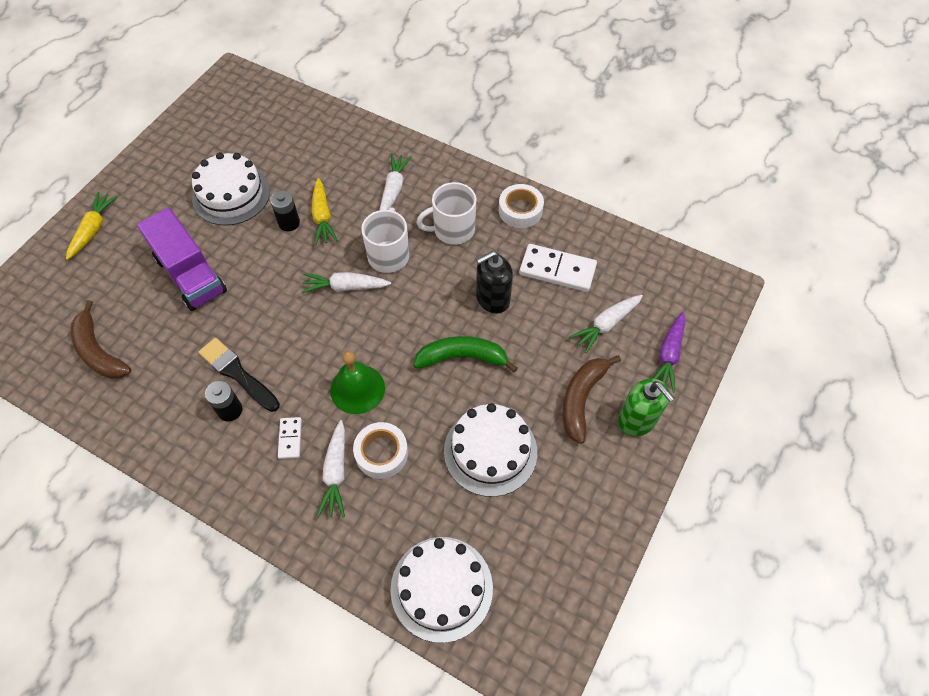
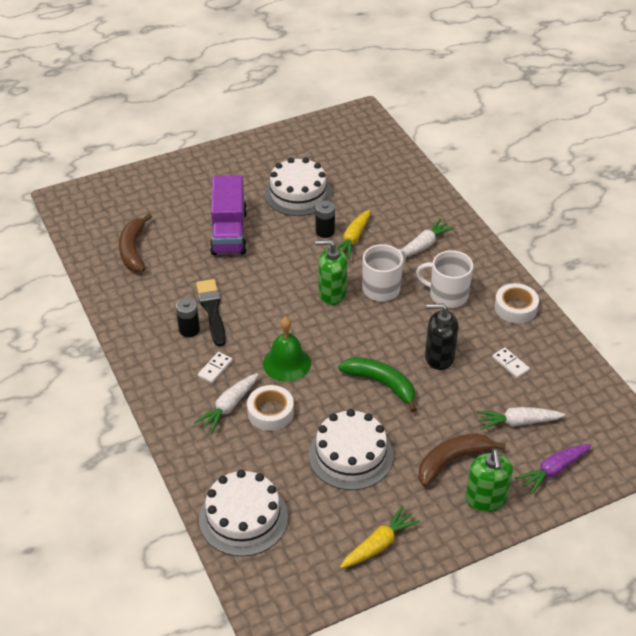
camera: 35 degrees right, 15 degrees down
(93, 229) = (187, 173): yellow carrot -> yellow carrot (379, 544)
(345, 287) = (332, 293): white carrot -> green soap dispenser
(557, 270) = (510, 364): white domino -> white domino, size x0.52

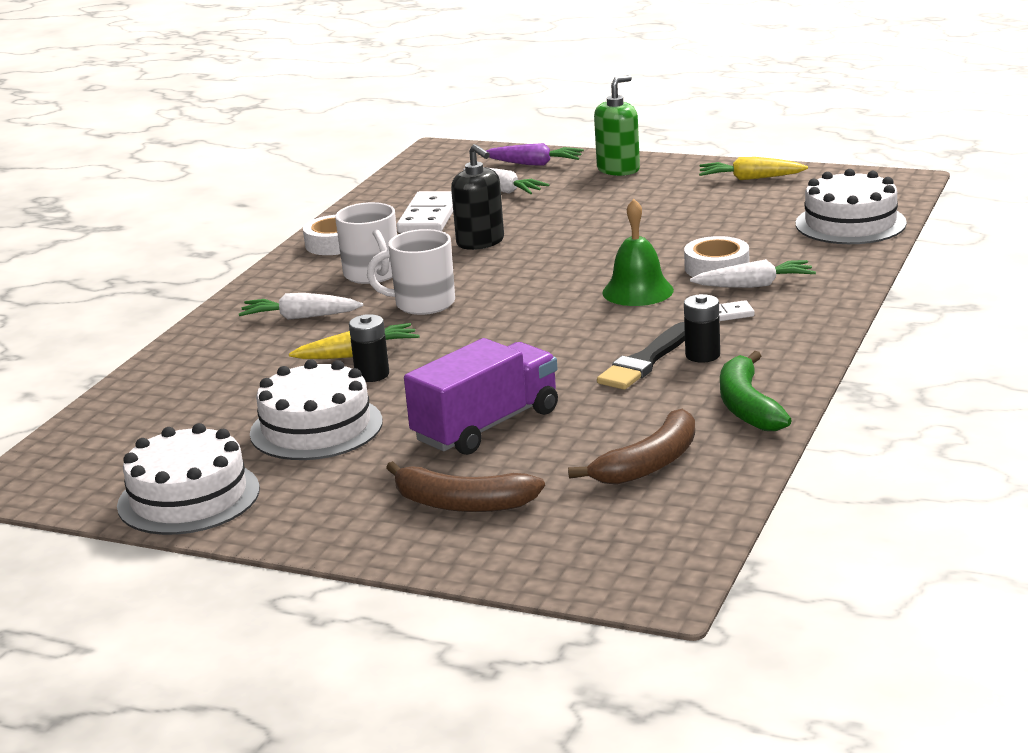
camera: 130 degrees left, 20 degrees down
(332, 293) = (483, 321): green soap dispenser -> none
(350, 455) = (686, 221): white cake -> white cake (188, 497)
(381, 384) = (571, 246): green banana -> green banana (747, 406)
(452, 461) = (603, 192): brown banana -> brown banana (462, 503)
(510, 364) = (429, 217): white domino -> white domino, size x1.91

